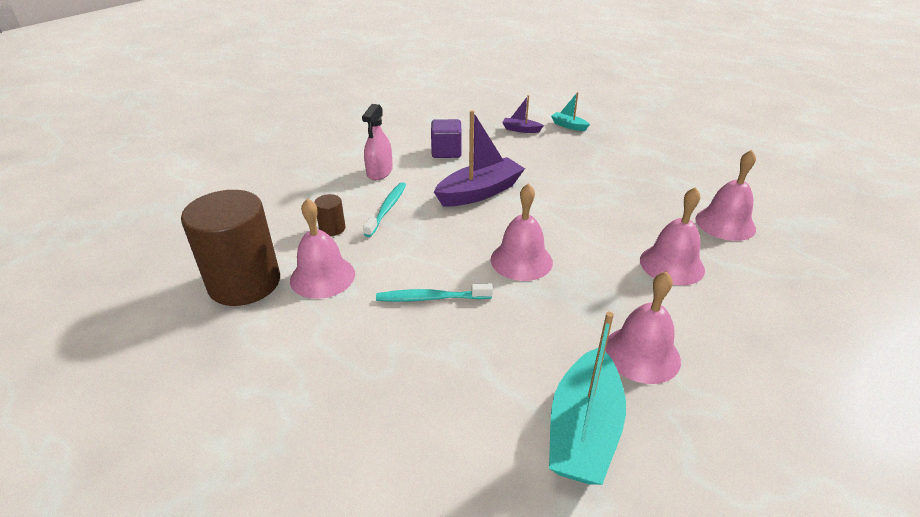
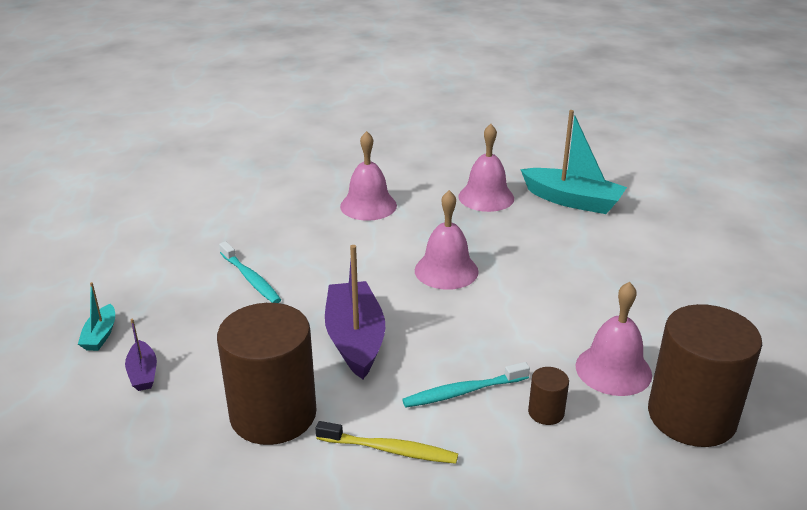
camera: 125 degrees left, 5 degrees down
(379, 172) = (389, 449): pink spray bottle -> yellow toothbrush
(431, 298) = (551, 295): turquoise toothbrush -> turquoise toothbrush (251, 279)
(446, 152) = (273, 414): purple cube -> brown cylinder
(479, 192) = (355, 339): purple boat -> purple boat turned 60 degrees clockwise
(583, 430) = (572, 201): turquoise boat -> turquoise boat turned 45 degrees clockwise
(725, 223) = (276, 195): pink bell -> none

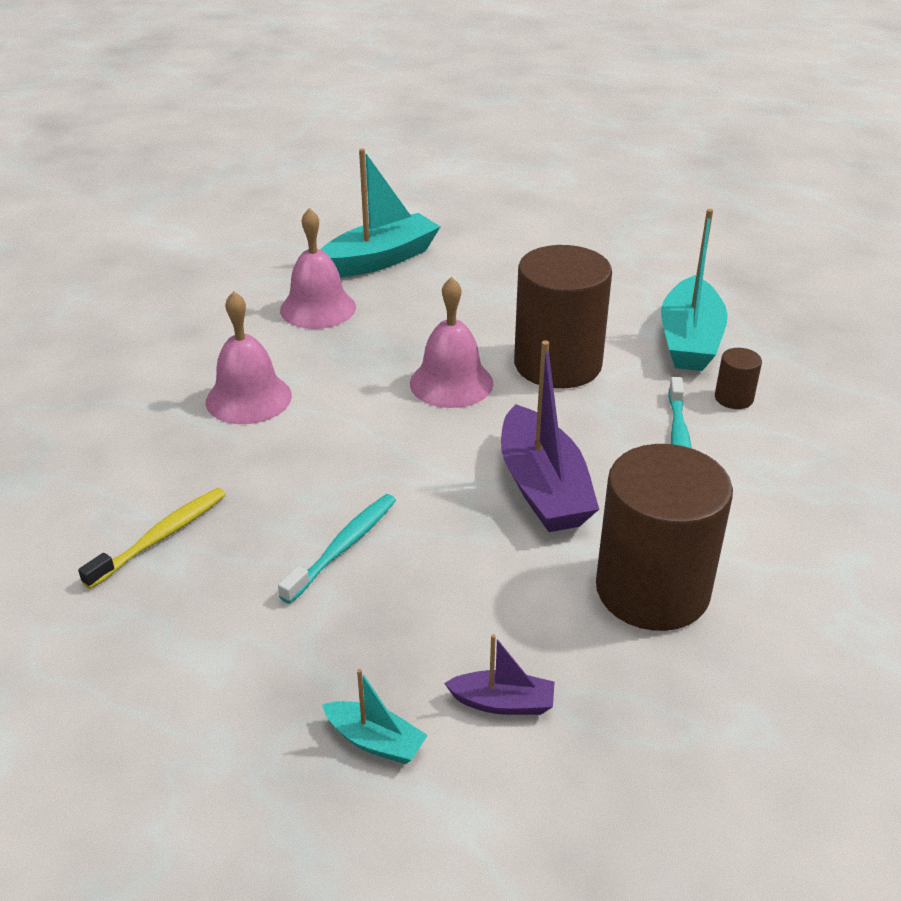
camera: 65 degrees left, 5 degrees up
(251, 279) = (343, 547): turquoise toothbrush -> turquoise toothbrush turned 45 degrees counterclockwise
(355, 339) = (543, 488): purple boat -> purple boat turned 120 degrees counterclockwise
(389, 449) = (749, 514): yellow toothbrush -> yellow toothbrush (161, 537)
(613, 370) = (689, 340): pink bell -> turquoise boat
(691, 416) = (772, 325): brown cylinder -> brown cylinder (557, 364)

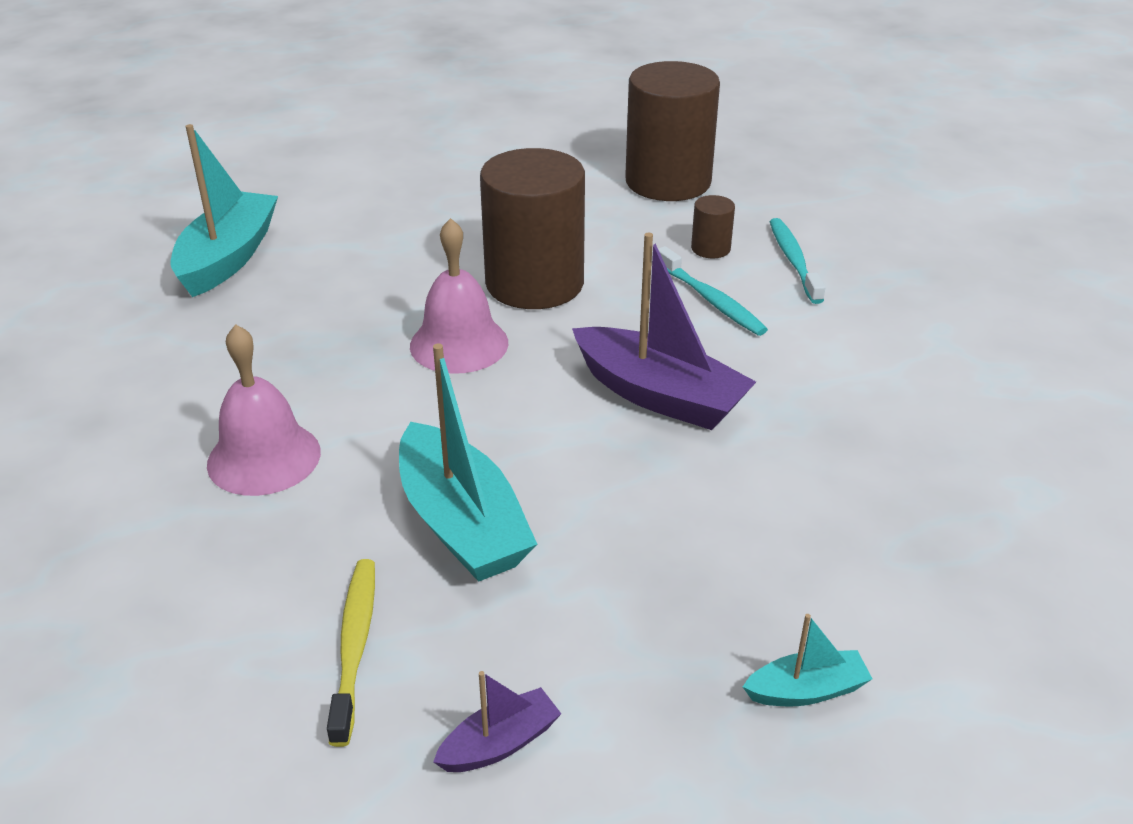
camera: 40 degrees left, 0 degrees up
(318, 308) = (221, 333): pink bell -> none
(343, 547) = (555, 544): turquoise toothbrush -> turquoise toothbrush (793, 260)
(503, 703) = (857, 589): purple boat -> purple boat (500, 743)
(652, 590) = (845, 431): brown cylinder -> brown cylinder (668, 182)
(689, 340) = (617, 216): turquoise boat -> turquoise boat (461, 523)

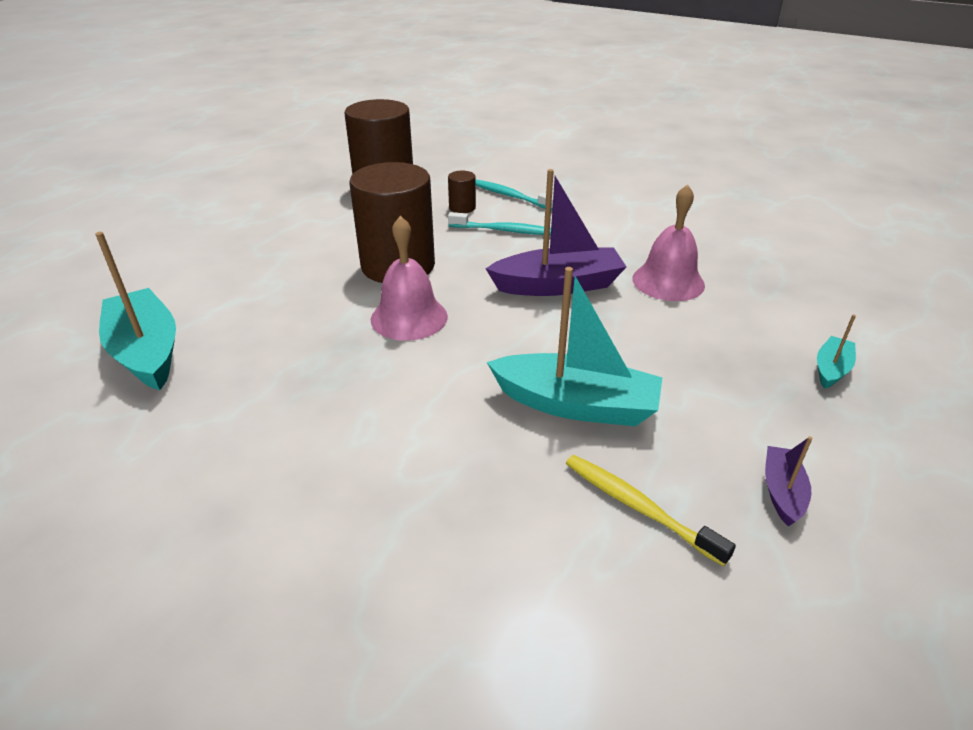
camera: 45 degrees left, 0 degrees up
(264, 457) = (398, 450): pink bell -> pink bell (668, 281)

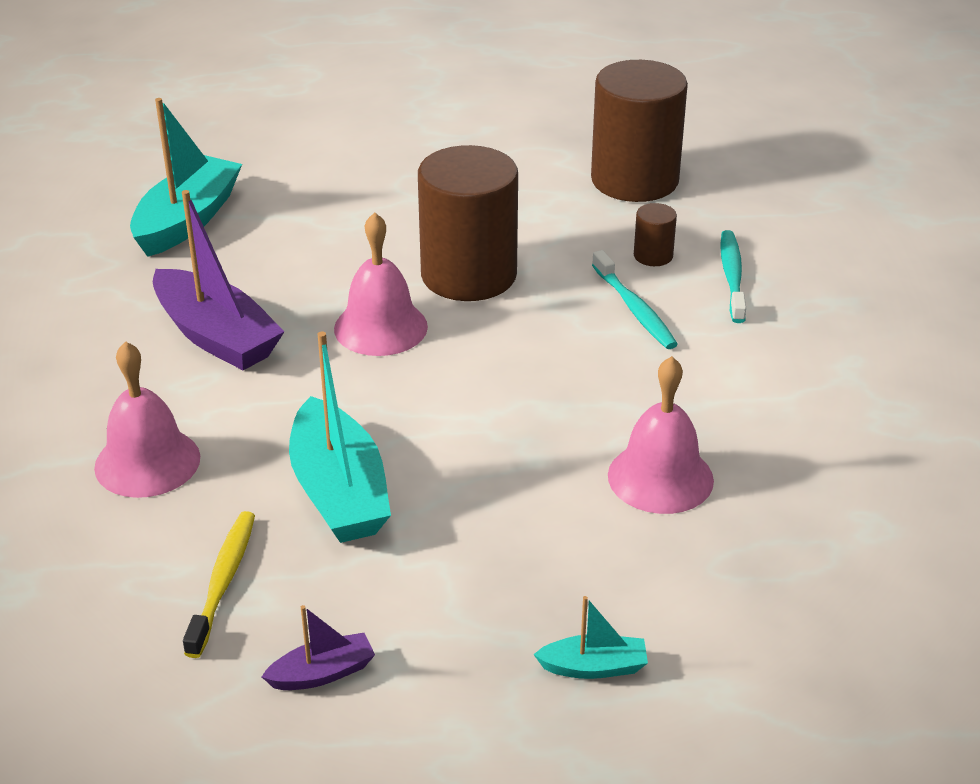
camera: 55 degrees right, 0 degrees up
(441, 495) = (147, 462): none -> pink bell
(558, 285) = (553, 397): purple boat -> purple boat (216, 336)

